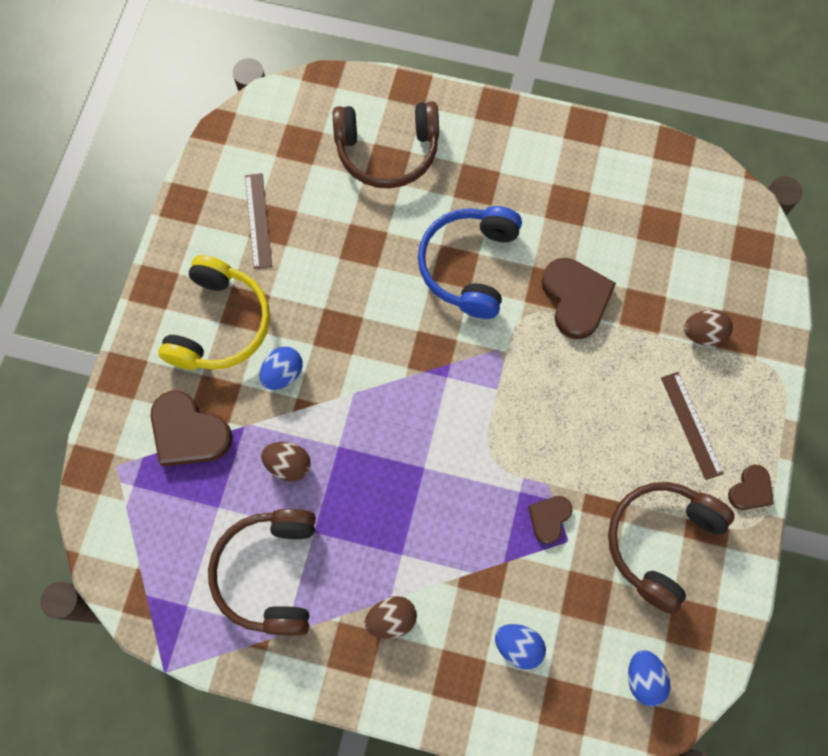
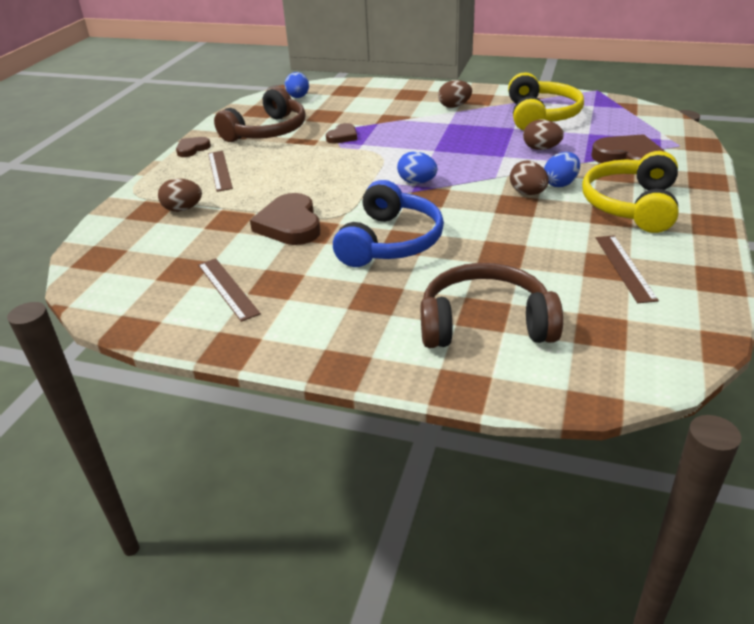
camera: 175 degrees left, 35 degrees down
(269, 573) = (541, 115): brown headphones -> yellow headphones
(322, 354) = (527, 193): none -> brown egg
(518, 646) = (373, 102): blue egg -> blue egg (417, 182)
(610, 197) = (227, 288): none -> brown ruler

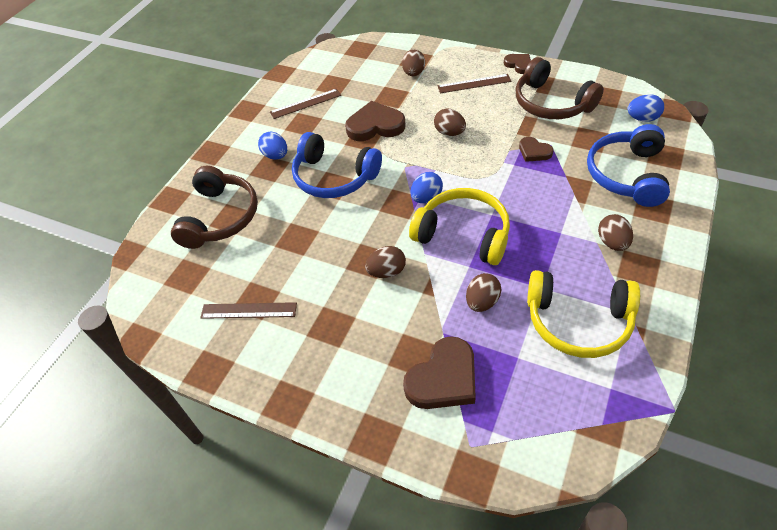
camera: 100 degrees right, 15 degrees up
(309, 178) = (449, 133): none -> brown egg
(373, 102) = (626, 175): none -> blue headphones
(560, 183) = (399, 301): blue egg -> blue egg (276, 156)
(631, 205) = (342, 346): yellow headphones -> yellow headphones (463, 234)

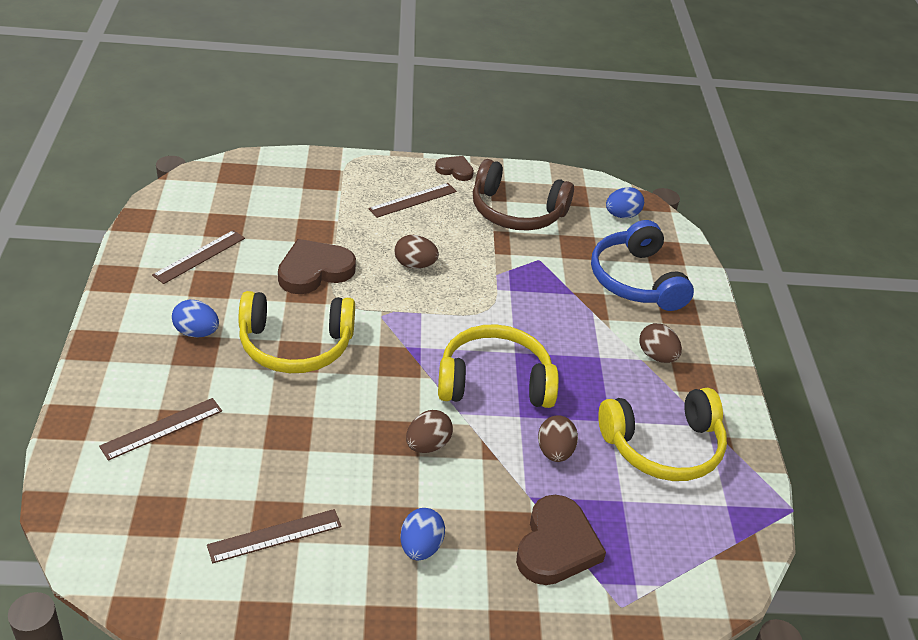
camera: 35 degrees left, 10 degrees down
(220, 217) = (162, 428): brown headphones -> brown ruler
(334, 177) = (295, 345): blue headphones -> yellow headphones
(413, 73) = (328, 197): brown egg -> none
(426, 198) = (428, 348): blue egg -> blue egg (420, 547)
(534, 151) = (525, 271): brown heart -> none

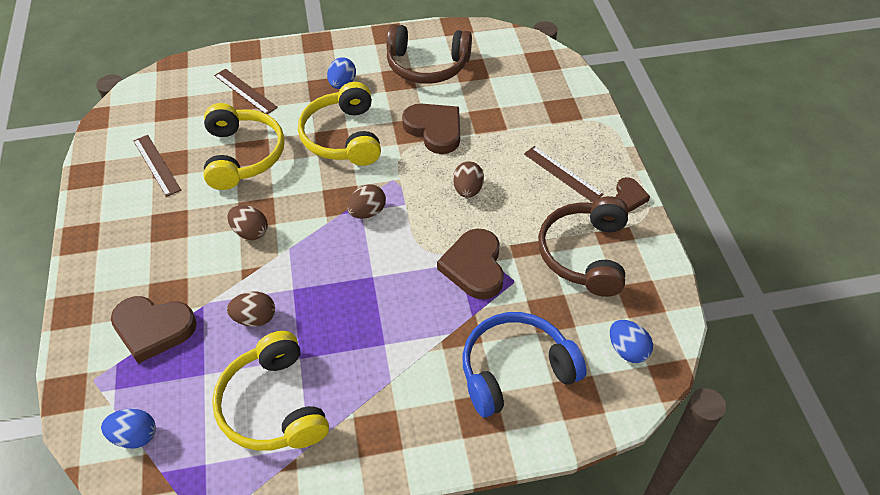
camera: 85 degrees right, 10 degrees up
(199, 256) = (427, 65): brown ruler -> brown headphones
(420, 547) = (149, 243): blue egg -> blue egg (135, 436)
(494, 381) = (332, 266): yellow headphones -> yellow headphones (243, 155)
(517, 281) = (474, 267): none -> brown heart
(656, 356) = (399, 395): brown egg -> brown egg (367, 212)

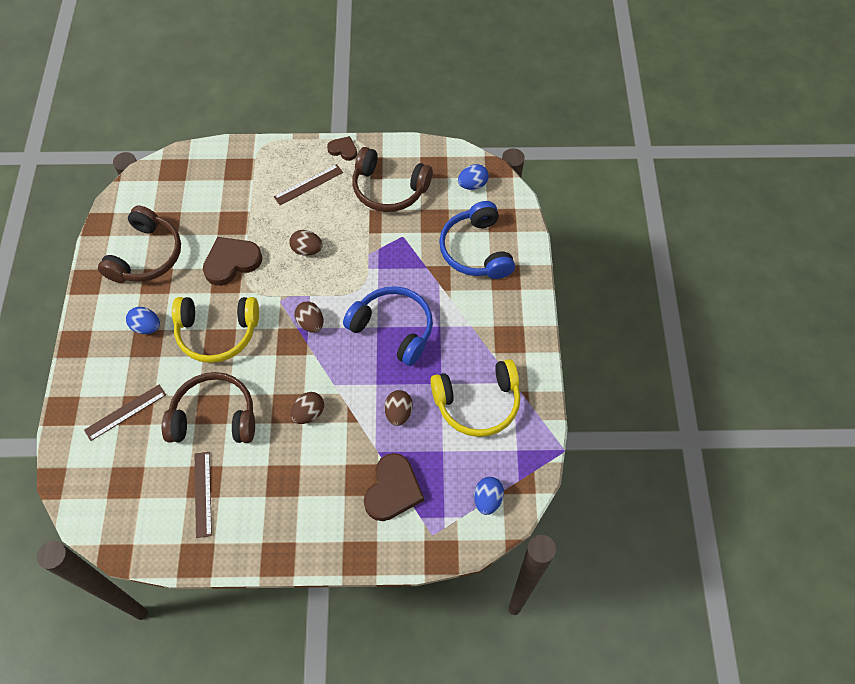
camera: 80 degrees left, 10 degrees up
(156, 165) = (203, 494): brown ruler -> brown ruler turned 75 degrees counterclockwise
(243, 155) = (214, 417): yellow headphones -> brown headphones
(373, 294) = (393, 329): none -> blue headphones
(474, 267) = (384, 259): brown heart -> none

